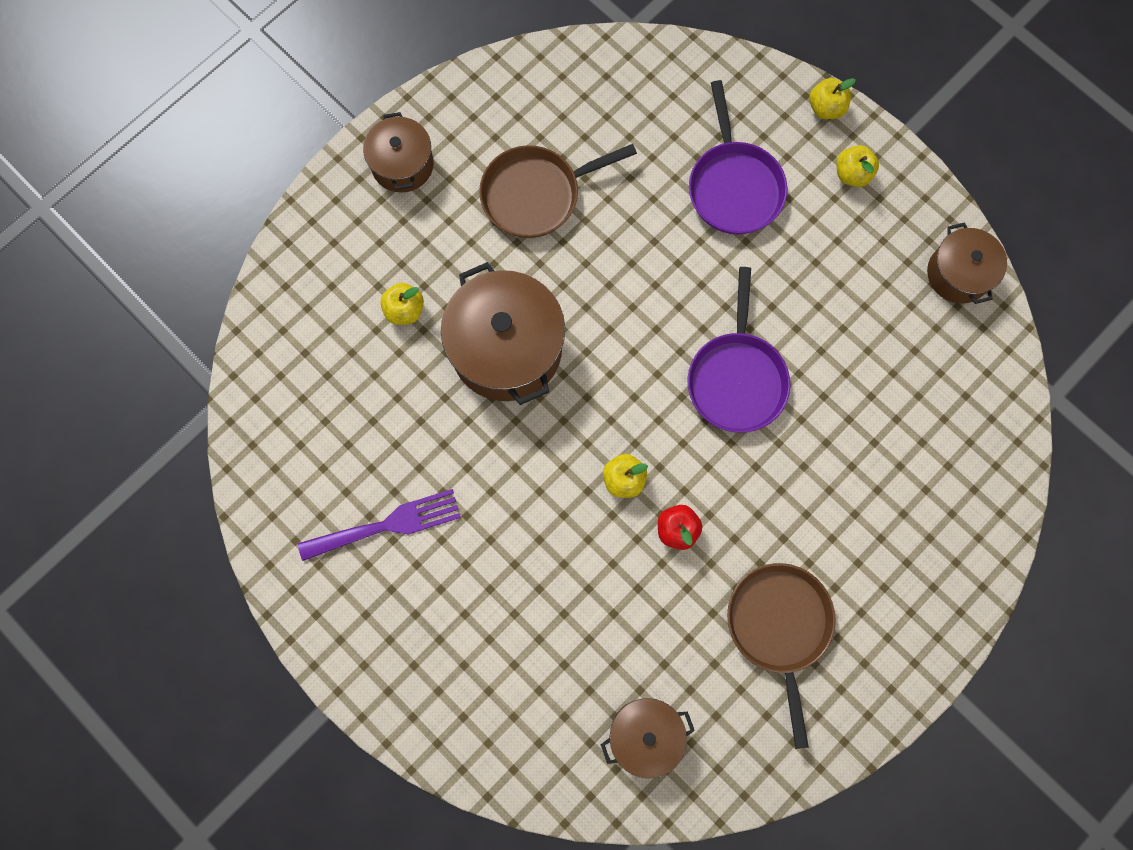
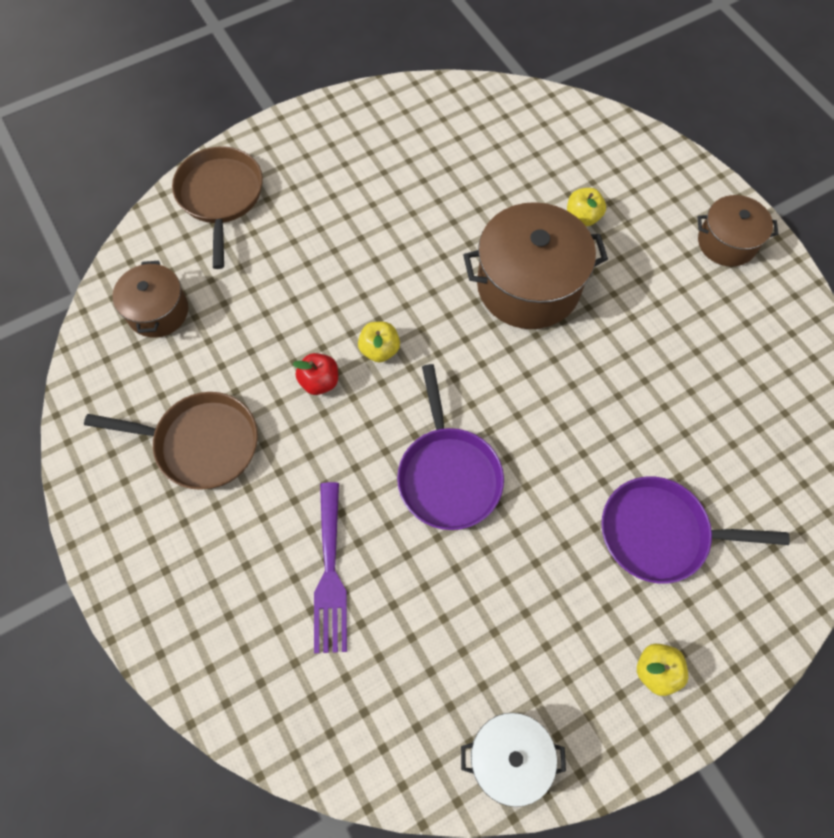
camera: 105 degrees right, 10 degrees down
(388, 525) = (397, 171): purple fork -> purple fork (330, 574)
(536, 194) = (679, 344): brown pan -> brown pan (220, 197)
(736, 378) = (448, 475): purple pan -> purple pan turned 120 degrees counterclockwise
(826, 108) = (745, 667): yellow apple -> none
(958, 274) = (508, 757): brown pot -> white pot

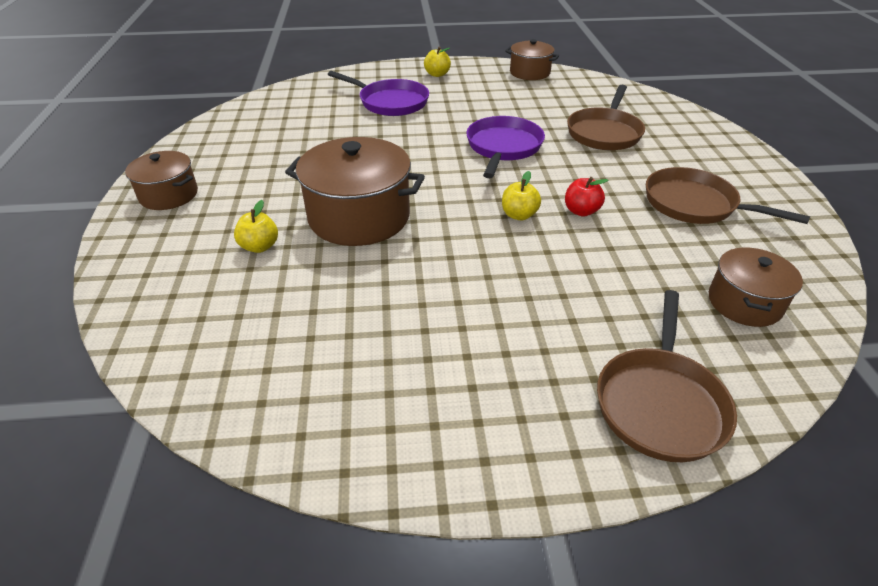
camera: 155 degrees left, 25 degrees down
(330, 574) = (604, 133): purple fork -> brown pan
(508, 757) = (529, 73): white pot -> brown pot

